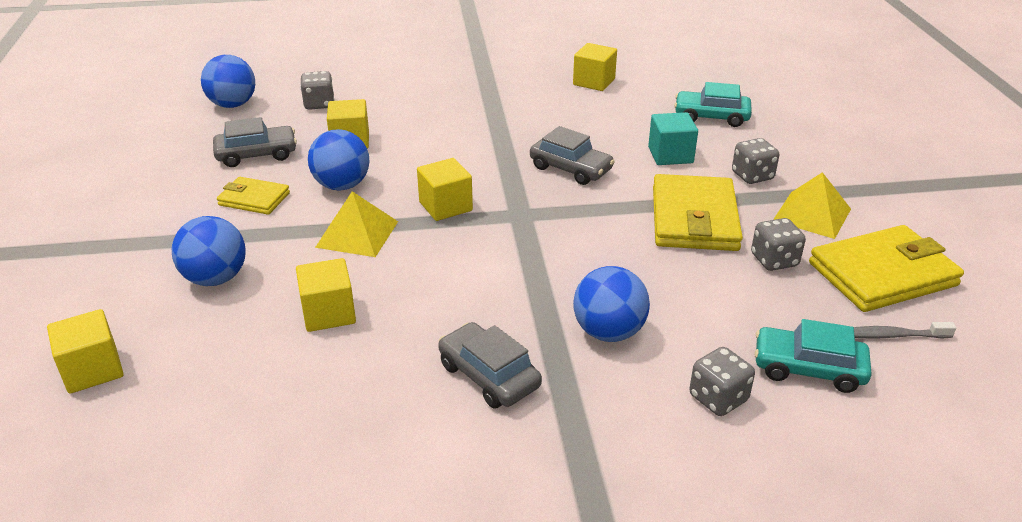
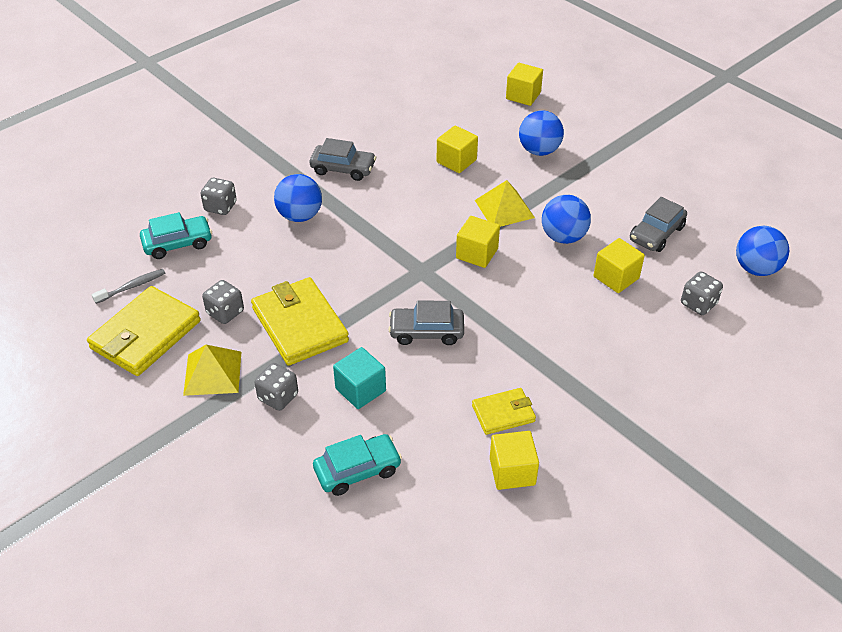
camera: 145 degrees right, 10 degrees up
(254, 199) = (599, 201): yellow wallet -> yellow wallet (503, 413)

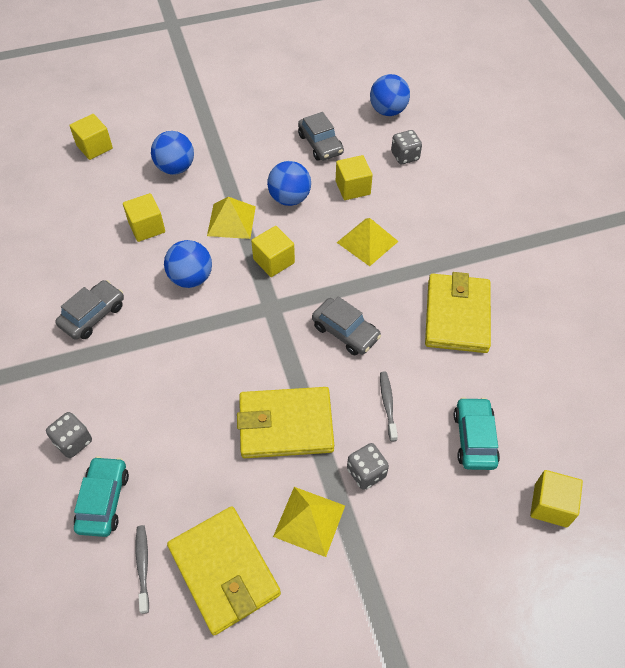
camera: 65 degrees left, 10 degrees up
(225, 312) = (234, 485): grey dice -> none
(300, 216) = (137, 375): blue ball -> blue ball (191, 278)
(360, 390) = (387, 404): turquoise cube -> grey toothbrush
(426, 332) = (345, 332): grey car -> grey car turned 75 degrees counterclockwise
(503, 413) = (457, 316): yellow wallet -> yellow wallet, size x1.81
(512, 471) = (515, 334): yellow cube -> yellow cube (551, 505)
(551, 312) = (367, 241): none -> yellow pyramid

